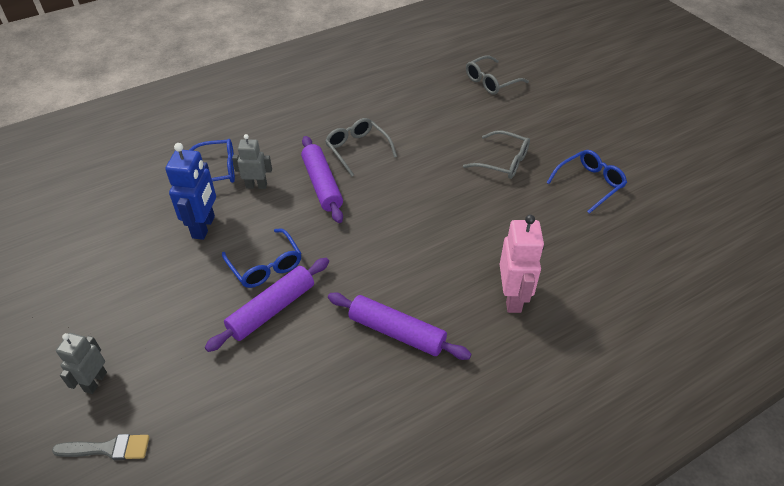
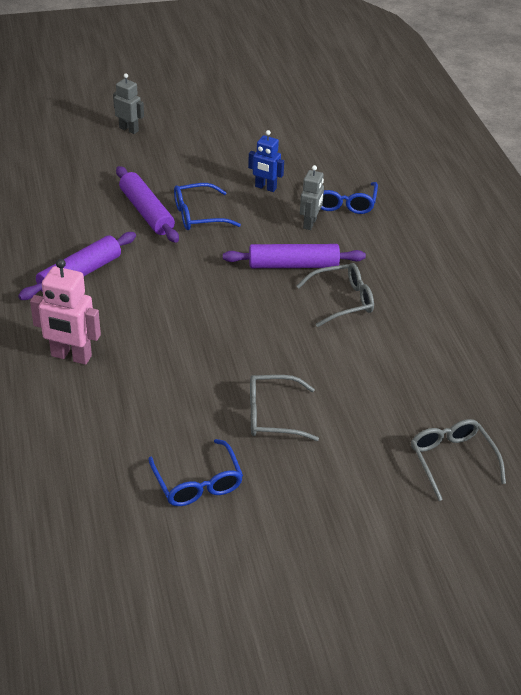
camera: 105 degrees right, 5 degrees down
(108, 448) = (71, 132): grey brush -> none
(204, 227) = (265, 187): blue robot -> blue robot, size x0.65
(503, 162) = (272, 415): grey glasses -> grey glasses turned 45 degrees clockwise

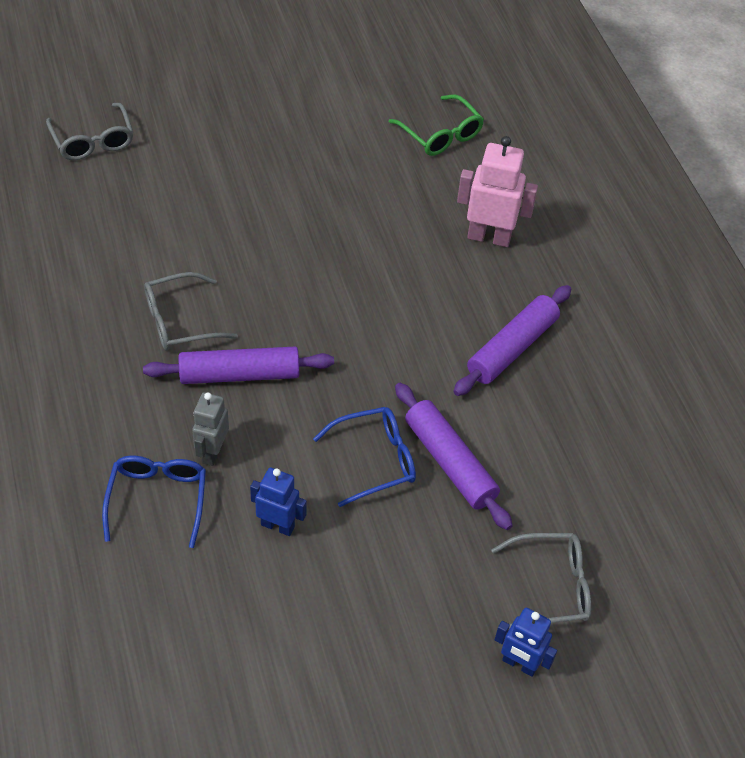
camera: 175 degrees right, 10 degrees up
(89, 459) = (440, 134): none -> green glasses
(129, 129) = (519, 664): grey robot -> blue robot
(198, 483) = (337, 117): blue glasses -> none
(272, 415) = (267, 179): grey glasses -> grey glasses (551, 587)

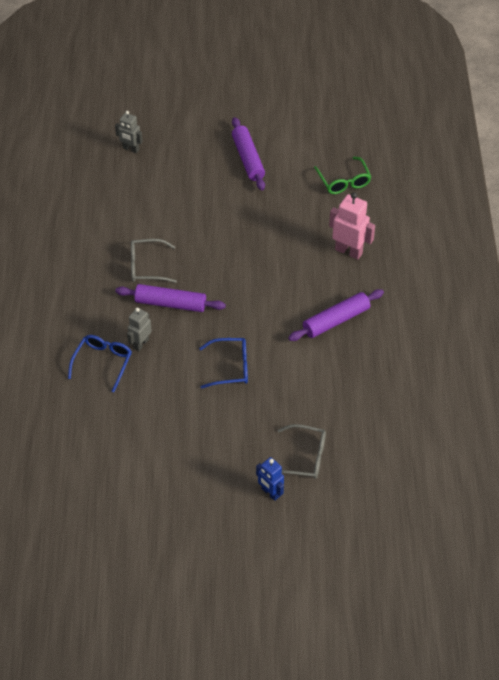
camera: 20 degrees right, 0 degrees up
(93, 141) = (131, 149): grey glasses -> grey robot
(278, 525) = (163, 391): blue robot -> none
(450, 462) = (273, 378): purple rolling pin -> purple rolling pin (248, 159)

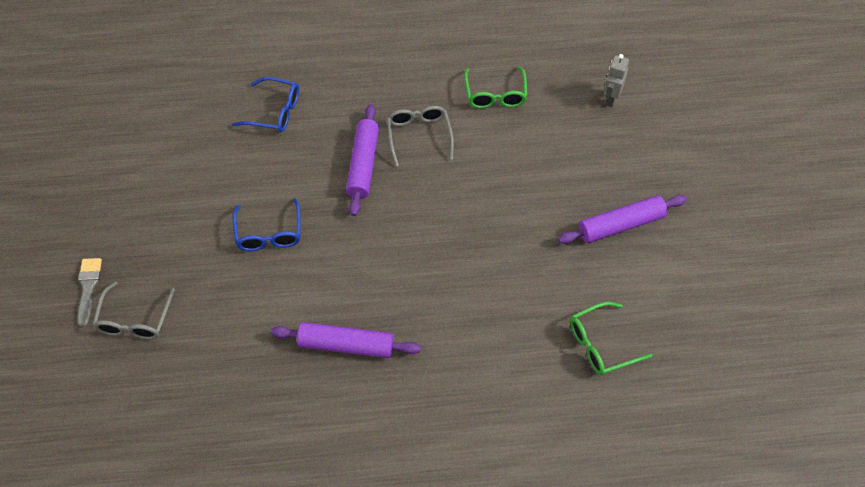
camera: 85 degrees right, 5 degrees up
(113, 216) = (495, 95): none -> green glasses
(141, 344) = (302, 143): grey robot -> none
(270, 493) = (88, 287): blue robot -> grey brush
(336, 320) = (346, 345): purple rolling pin -> purple rolling pin turned 45 degrees counterclockwise
(348, 251) = (469, 356): pink robot -> none

